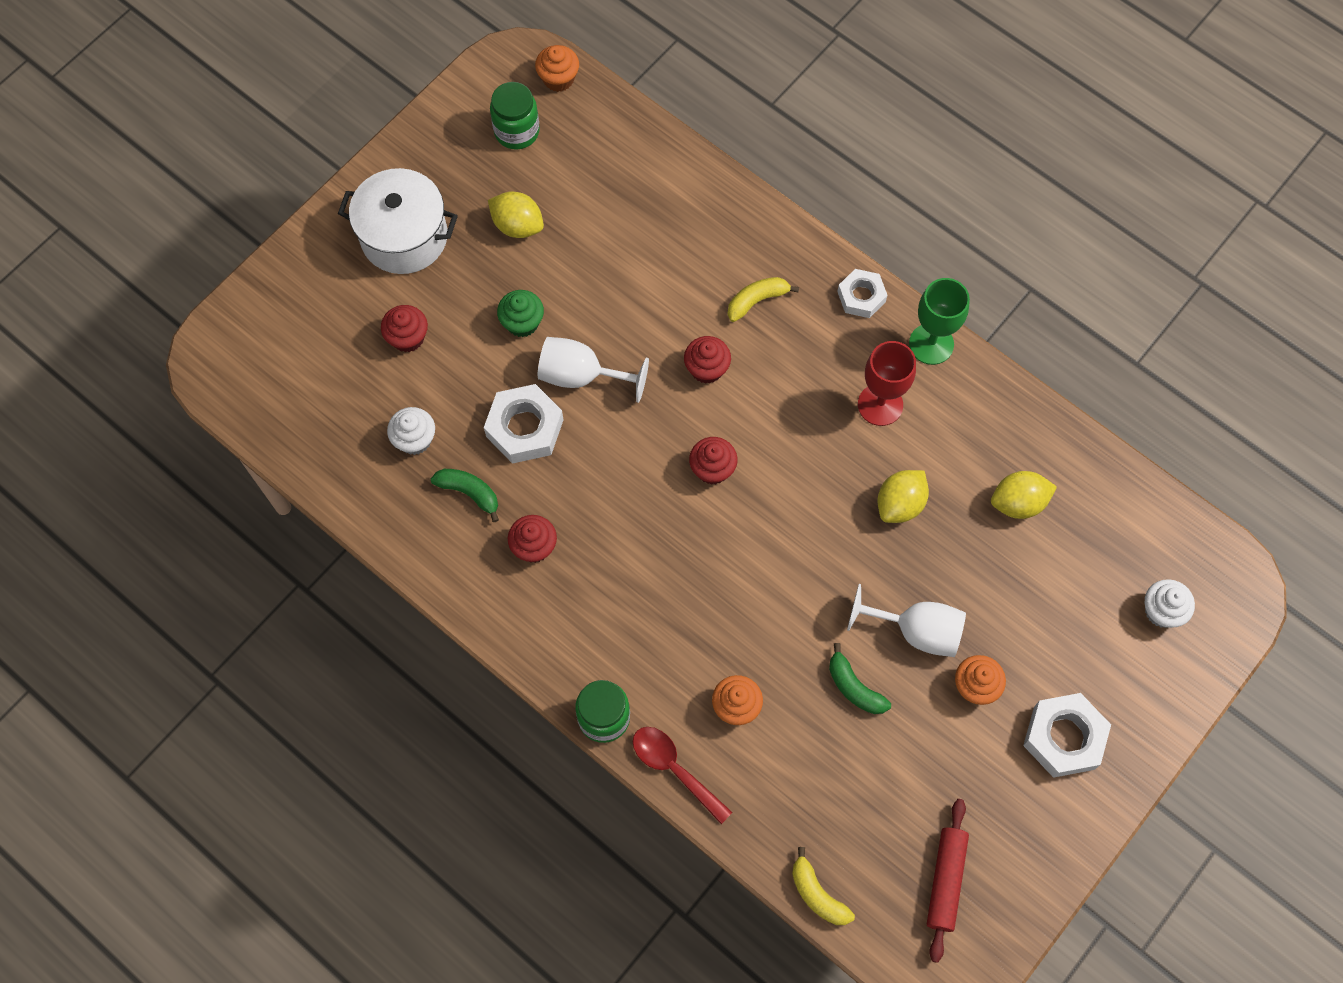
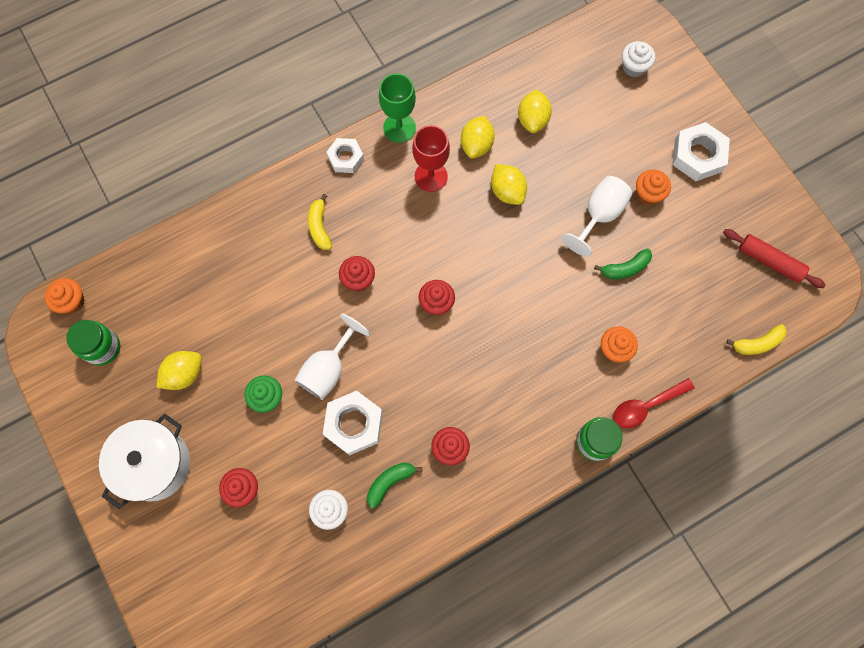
camera: 70 degrees left, 5 degrees up
(949, 445) = (476, 145): none -> yellow lemon

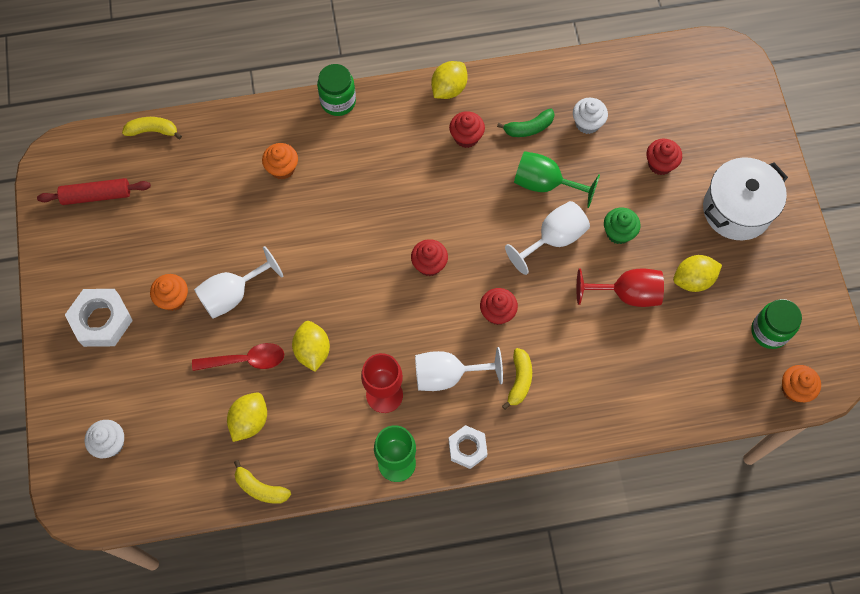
camera: 160 degrees left, 5 degrees down
(244, 338) = (626, 294): none -> red goblet
(353, 424) = (545, 184): white nut -> green goblet
(383, 210) = (447, 375): none -> white goblet
(476, 145) = (322, 413): yellow lemon -> yellow lemon (449, 89)
(499, 75) = (260, 488): none -> yellow banana
(625, 268) = (234, 235): green banana -> none
(646, 406) = (279, 114): red spoon -> red spoon (246, 360)
(770, 261) = (96, 195): red rolling pin -> red rolling pin turned 60 degrees counterclockwise

